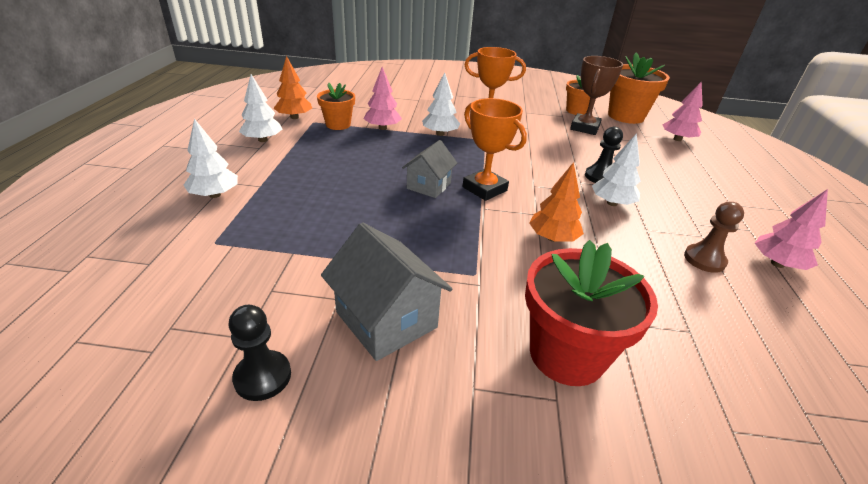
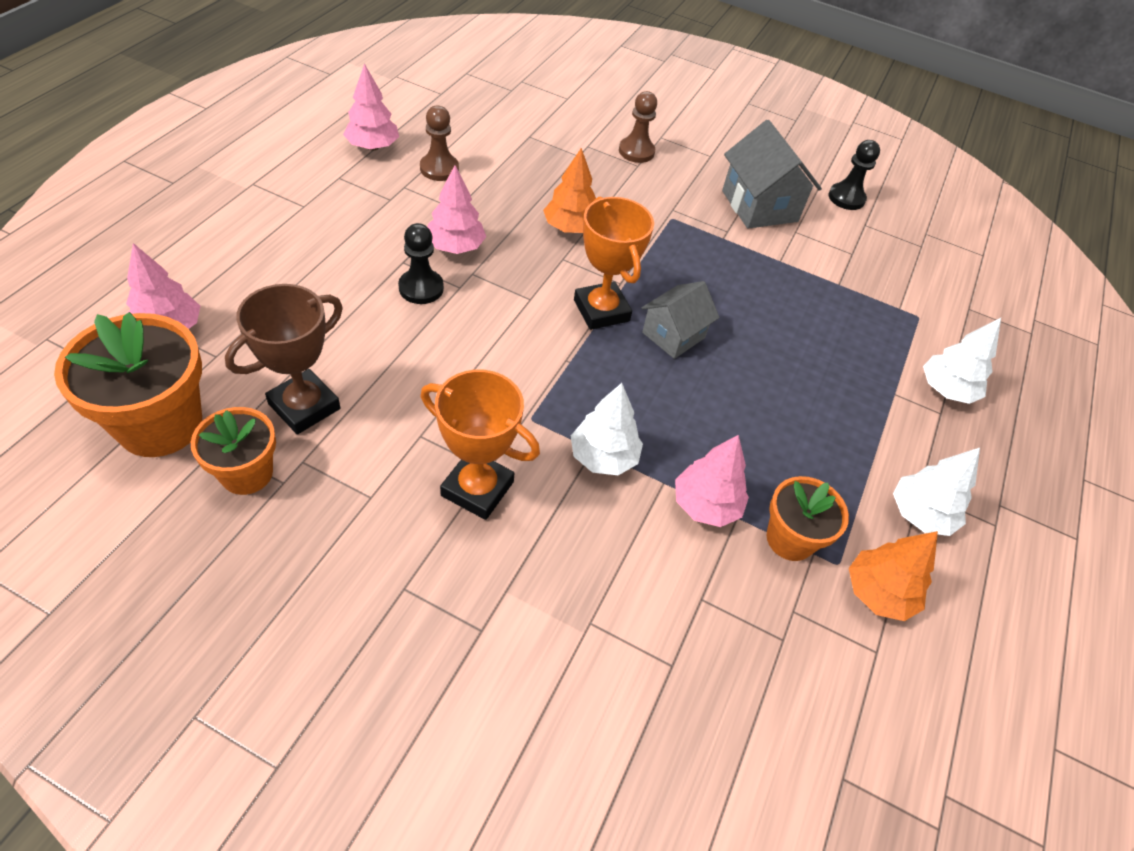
camera: 165 degrees left, 15 degrees up
(566, 354) = (636, 151): red flower pot -> brown pawn
(612, 203) = (455, 247): white tree -> pink tree

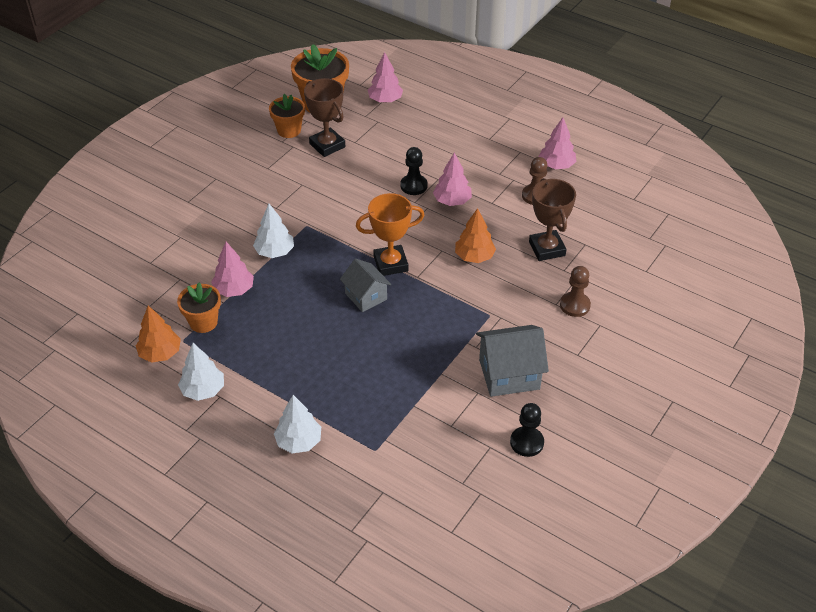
camera: 105 degrees right, 5 degrees down
(477, 489) = (264, 203): orange trophy -> none
(543, 166) = (547, 249): none -> brown trophy

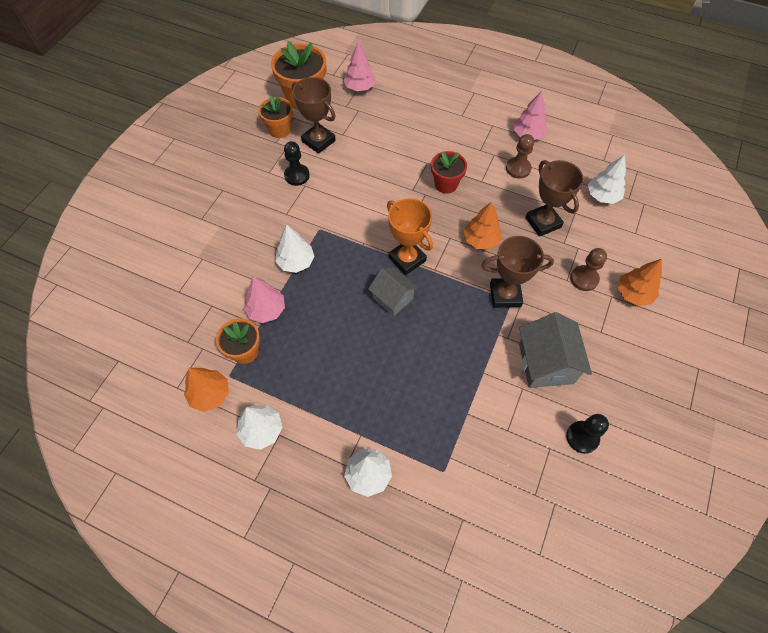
camera: 10 degrees left, 15 degrees up
(390, 264) = (407, 259): orange trophy -> orange trophy turned 75 degrees clockwise
(413, 186) = (407, 173): black pawn -> black pawn (297, 175)
(452, 201) = (446, 184): pink tree -> red flower pot
(485, 309) = (505, 295): none -> brown trophy
(509, 374) = (546, 363): grey house -> grey house turned 75 degrees counterclockwise
(620, 232) = (602, 196): none -> white tree
(624, 326) = (633, 294): none -> orange tree

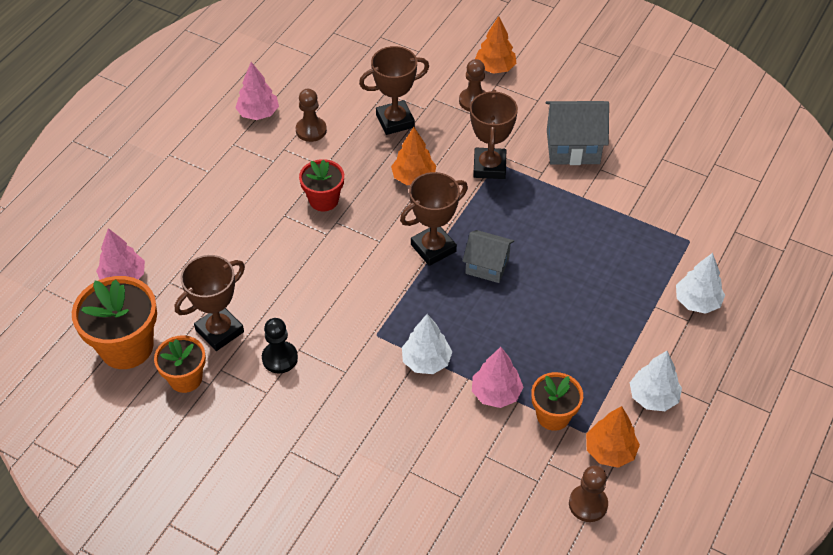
camera: 85 degrees left, 10 degrees down
(164, 377) = (588, 504): none -> brown pawn
(393, 298) = (487, 266): grey house -> grey house turned 60 degrees clockwise
(407, 259) = (433, 248): orange trophy -> brown trophy
(582, 437) = (650, 134): black pawn -> none
(602, 196) = (365, 66): white tree -> none

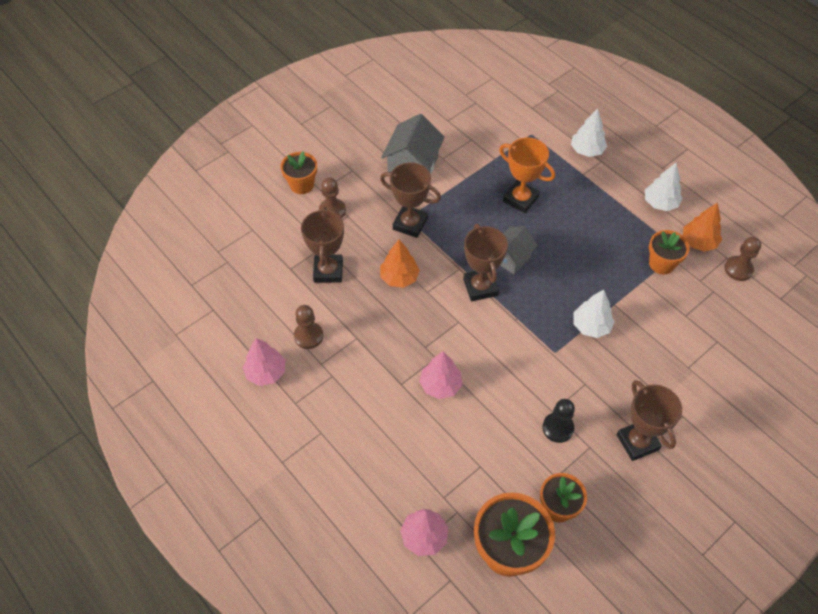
camera: 70 degrees left, 5 degrees up
(219, 331) = (514, 468): brown trophy -> brown trophy (637, 442)
(324, 200) = (396, 349): red flower pot -> none
(495, 68) = (302, 185): orange tree -> orange flower pot
(496, 393) = (633, 291): pink tree -> pink tree (440, 385)
(579, 254) = (520, 199): none -> orange trophy

